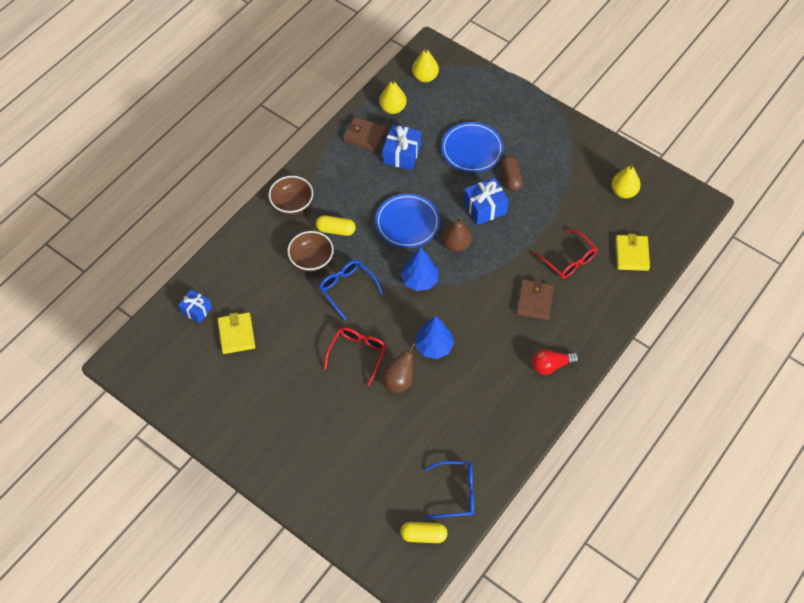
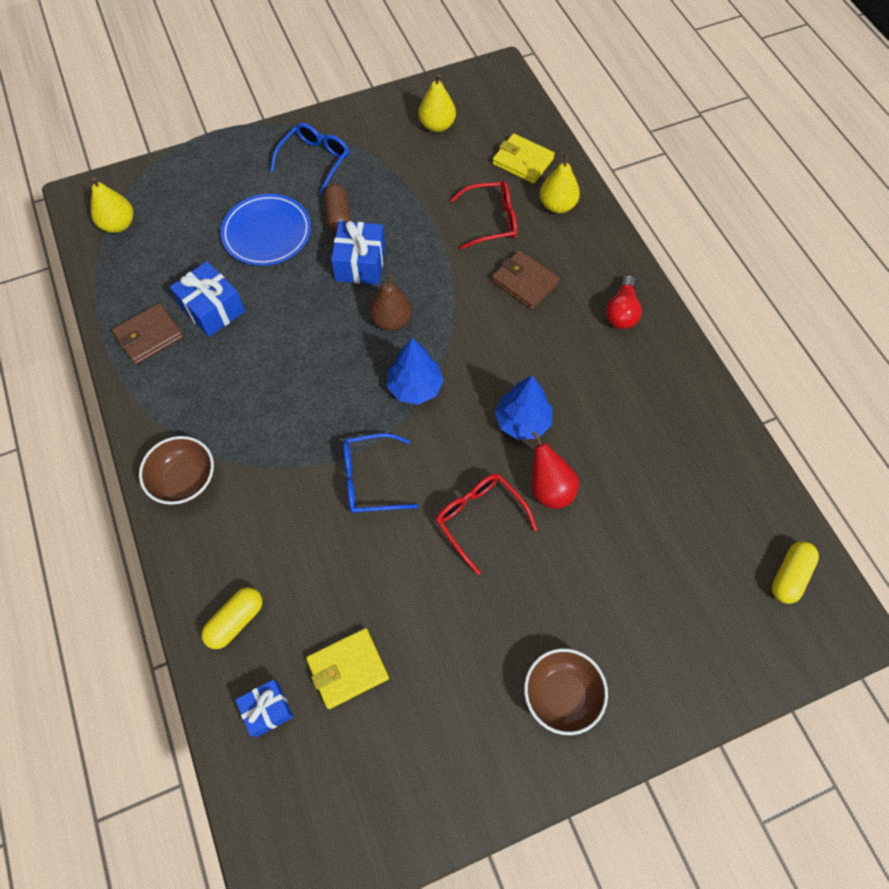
camera: 60 degrees left, 5 degrees up
(236, 334) = (348, 669): yellow wallet -> yellow wallet turned 45 degrees counterclockwise
(311, 259) = (293, 501): brown bowl -> brown bowl (561, 695)
(336, 230) = (269, 446): yellow capsule -> yellow capsule (235, 621)
(393, 108) = (134, 283): yellow pear -> yellow pear (557, 205)
(399, 381) = (549, 489): brown pear -> red pear
(407, 223) = (320, 356): blue plate -> none
(455, 493) = (745, 505): blue glasses -> blue glasses (314, 161)
(511, 178) = (338, 216): brown capsule -> brown capsule turned 60 degrees clockwise

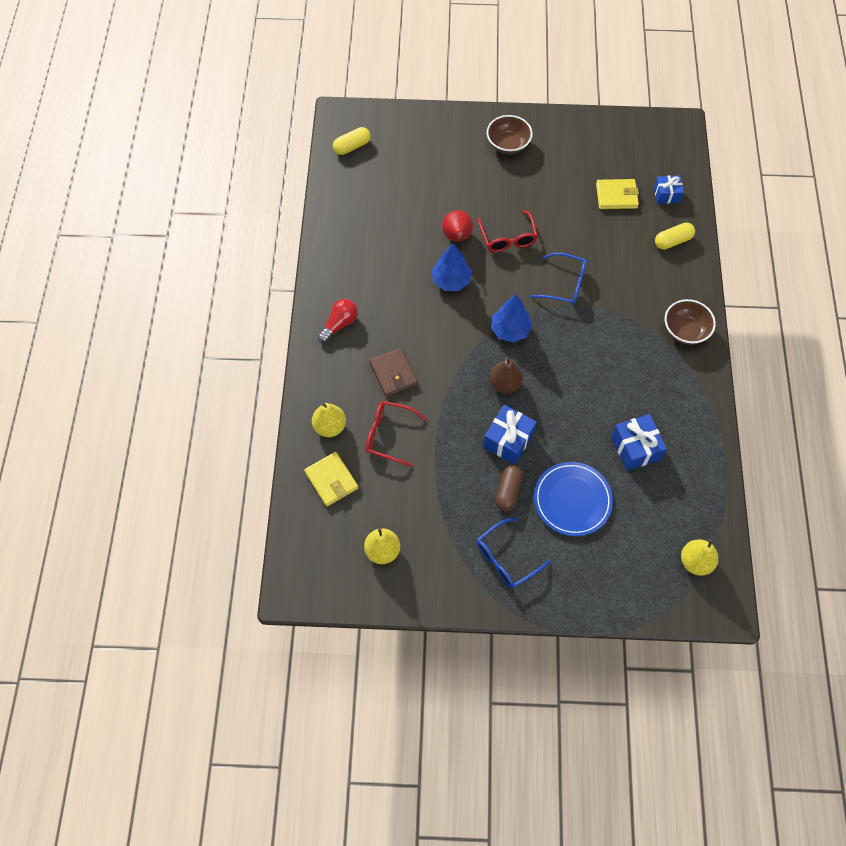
camera: 155 degrees left, 0 degrees up
(149, 336) = (689, 445): brown wallet -> none

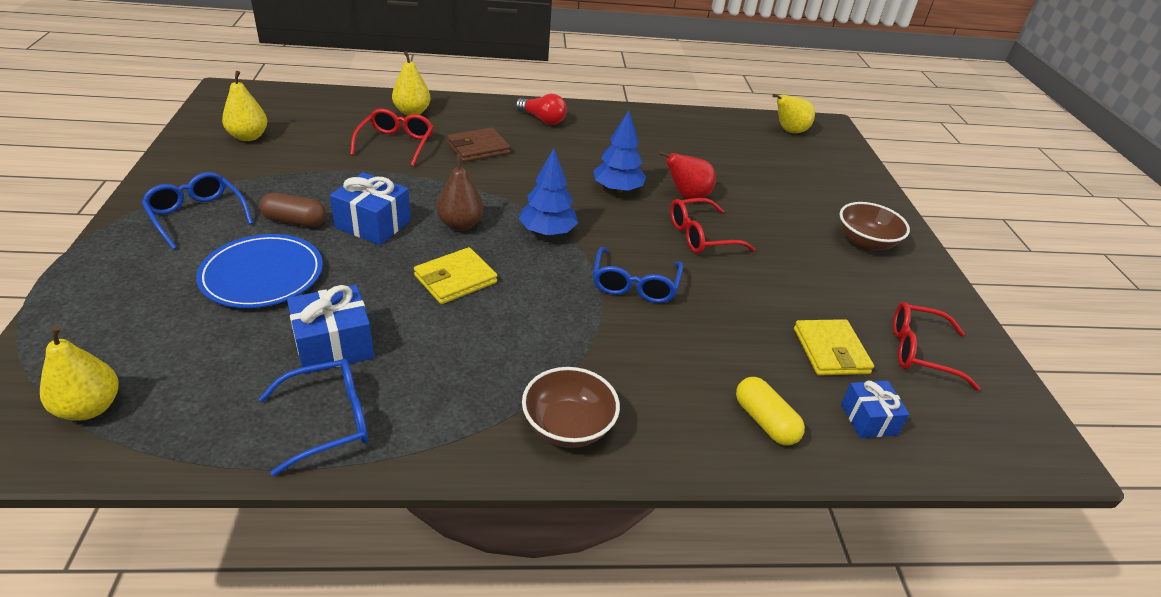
camera: 80 degrees right, 25 degrees down
(331, 480) = (346, 112): yellow wallet -> yellow wallet (455, 279)
(352, 146) = (789, 131): yellow capsule -> yellow pear
(613, 153) = (920, 352): none -> red glasses
(693, 443) = (328, 421): none -> blue glasses

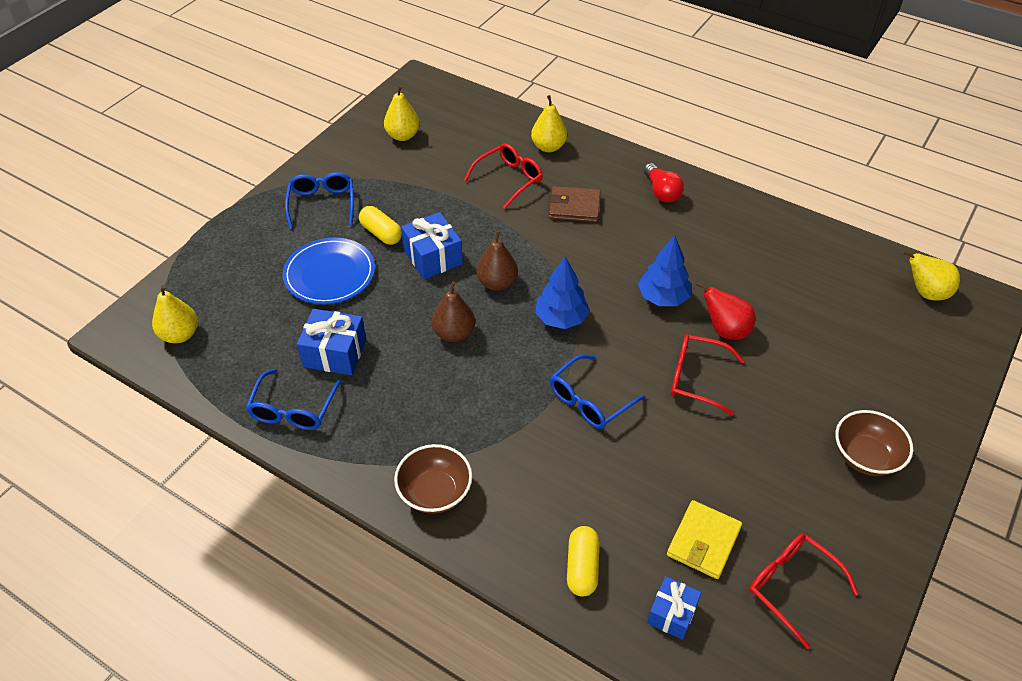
camera: 40 degrees right, 10 degrees up
(295, 221) = (381, 233): brown capsule -> yellow capsule
(328, 421) = (293, 409): blue glasses -> blue glasses turned 90 degrees clockwise
(455, 279) = (454, 333): yellow wallet -> brown pear

